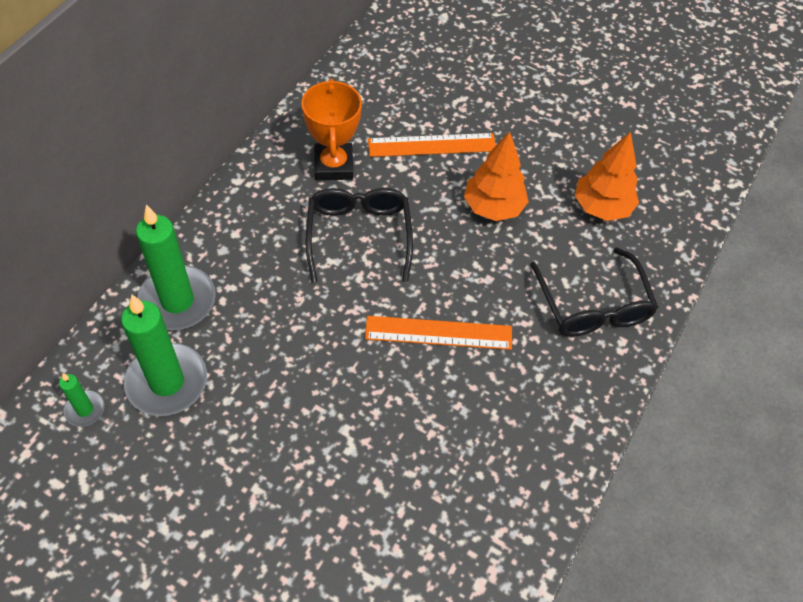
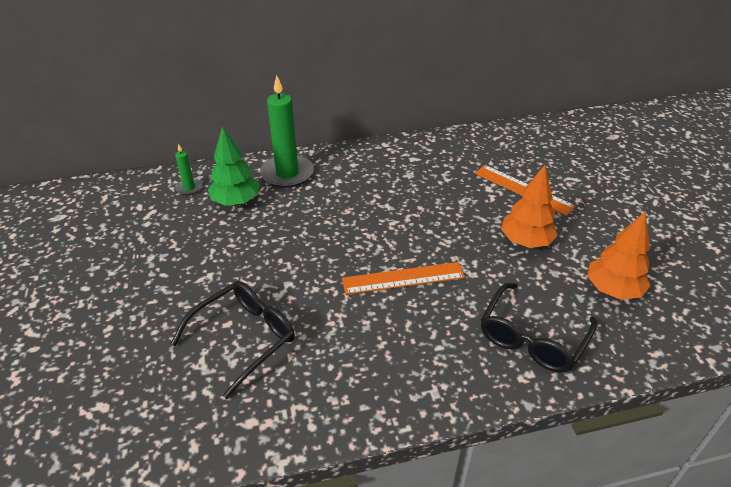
camera: 50 degrees right, 15 degrees down
(167, 382) = (236, 201): green candle -> green tree
(333, 165) = (447, 166): orange trophy -> none
(359, 235) = (419, 204): black glasses -> black glasses (245, 337)
(438, 333) = (403, 278): orange ruler -> orange ruler turned 60 degrees counterclockwise

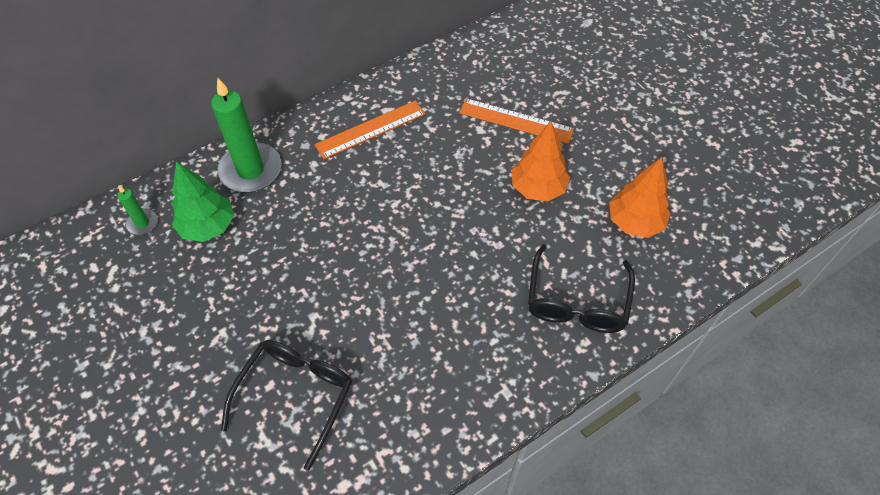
camera: 20 degrees left, 15 degrees up
(403, 278) = (431, 272): orange ruler -> orange ruler (371, 129)

